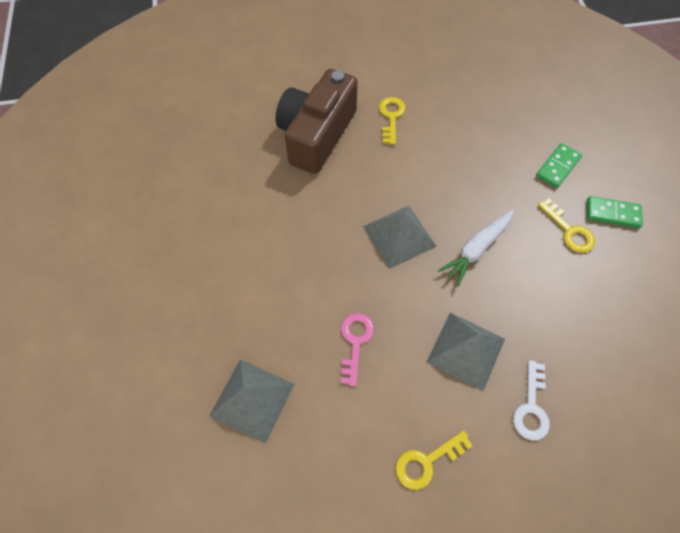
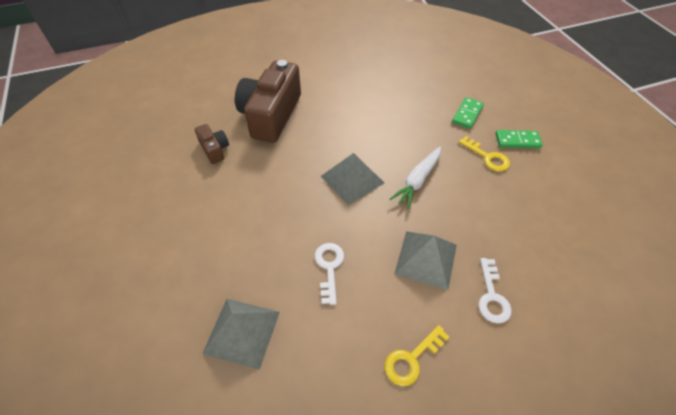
camera: 10 degrees left, 10 degrees down
(245, 172) = (214, 149): none -> brown camera
(355, 342) = (329, 267): pink key -> white key
(391, 117) = (330, 96): yellow key -> none

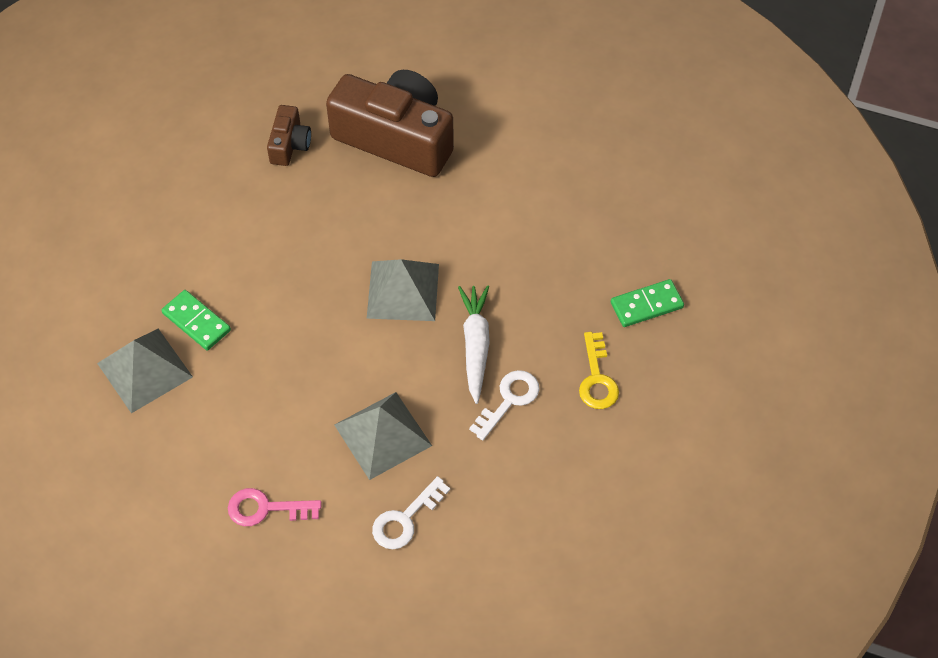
camera: 40 degrees right, 5 degrees up
(271, 115) = (396, 138): brown camera -> brown camera turned 60 degrees clockwise
(329, 267) = (278, 370): white key -> white key (509, 400)
(412, 359) = (266, 508): yellow key -> pink key
(417, 180) = (475, 345): white carrot -> white carrot turned 105 degrees clockwise
(517, 141) = (665, 386): green domino -> green domino (196, 322)

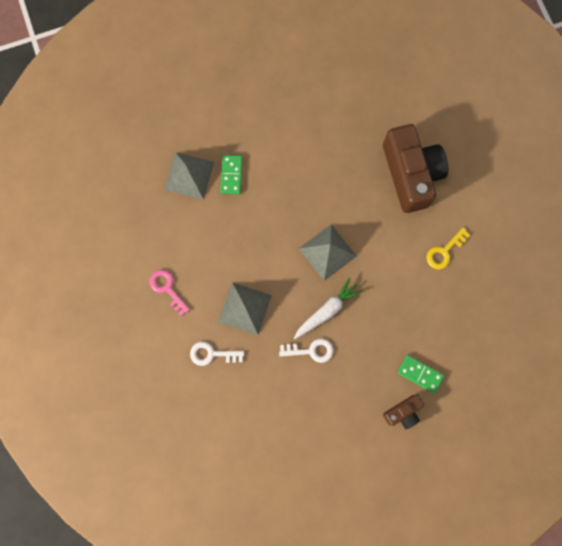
camera: 50 degrees right, 20 degrees up
(289, 144) = (362, 129): brown camera -> brown camera (403, 412)
(597, 378) = (358, 382): yellow key -> yellow key (444, 251)

